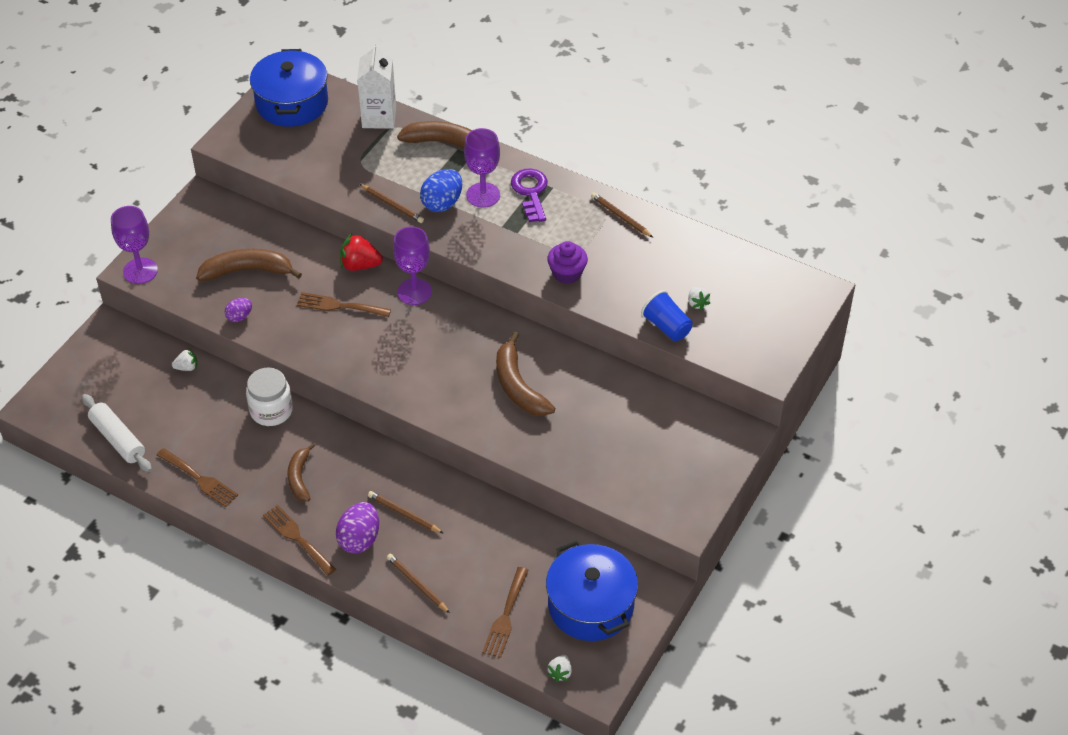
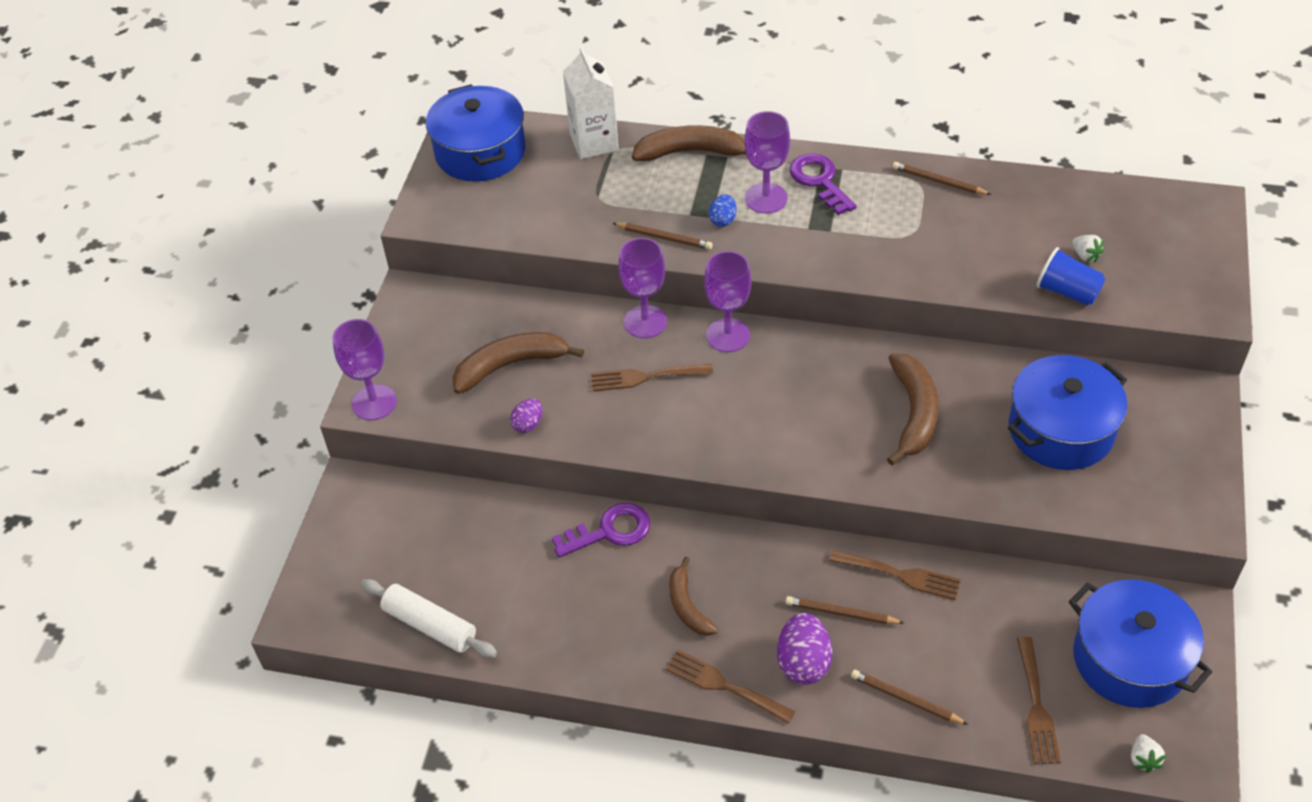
camera: 15 degrees left, 0 degrees up
(187, 367) = (476, 507): white strawberry -> none
(199, 479) = (561, 646): brown fork -> brown fork (900, 575)
(271, 410) = (609, 531): white jar -> purple key
(360, 265) = (645, 322): red strawberry -> purple goblet
(442, 203) = (723, 220): blue egg -> blue egg, size x0.57
(518, 386) = (914, 413): brown banana -> brown banana turned 135 degrees counterclockwise
(567, 273) = (915, 262): purple cupcake -> none
(619, 428) = (1061, 430): none -> blue pot

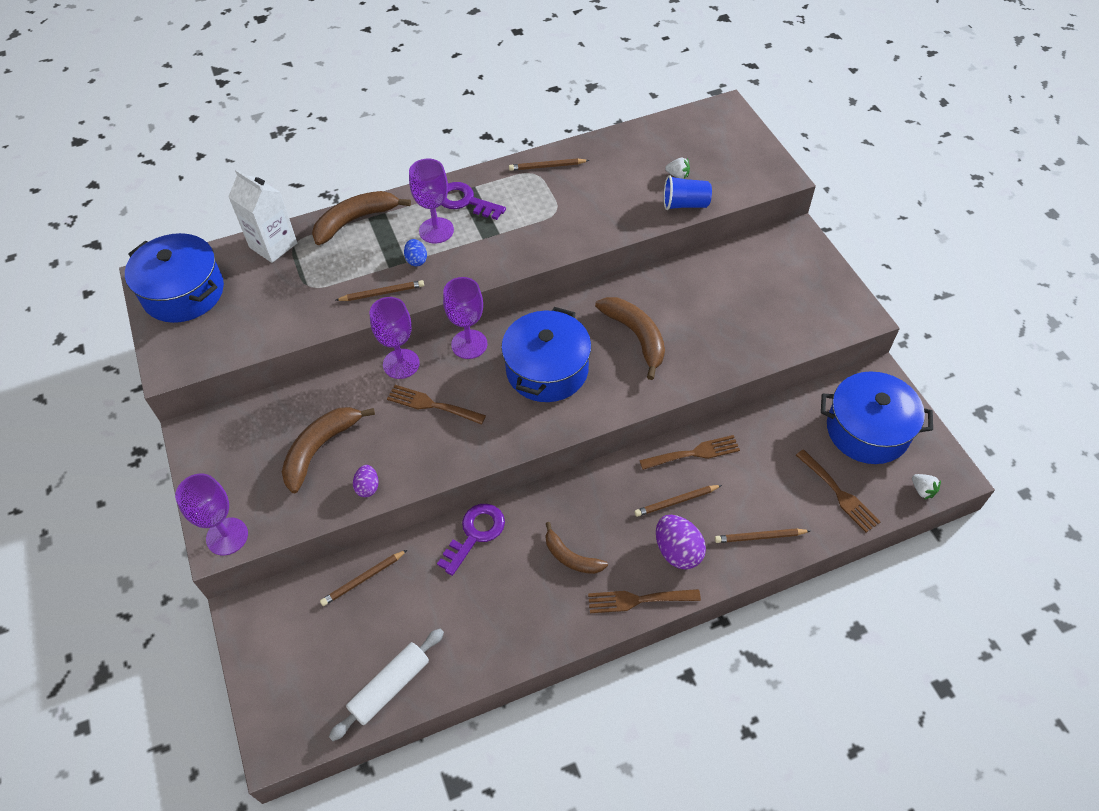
camera: 35 degrees left, 5 degrees up
(430, 625) = (390, 687): white rolling pin -> white rolling pin turned 45 degrees counterclockwise
(475, 515) = (363, 579): none -> brown pencil
(645, 377) = (432, 405): brown fork -> brown fork turned 60 degrees clockwise
(1061, 430) = (734, 300): blue pot -> blue pot (547, 370)

